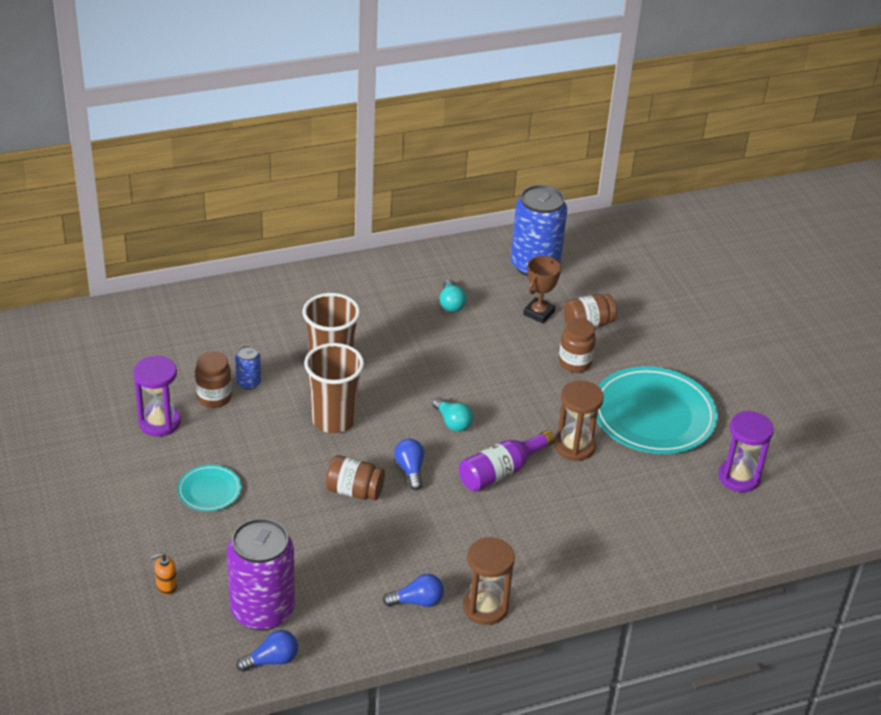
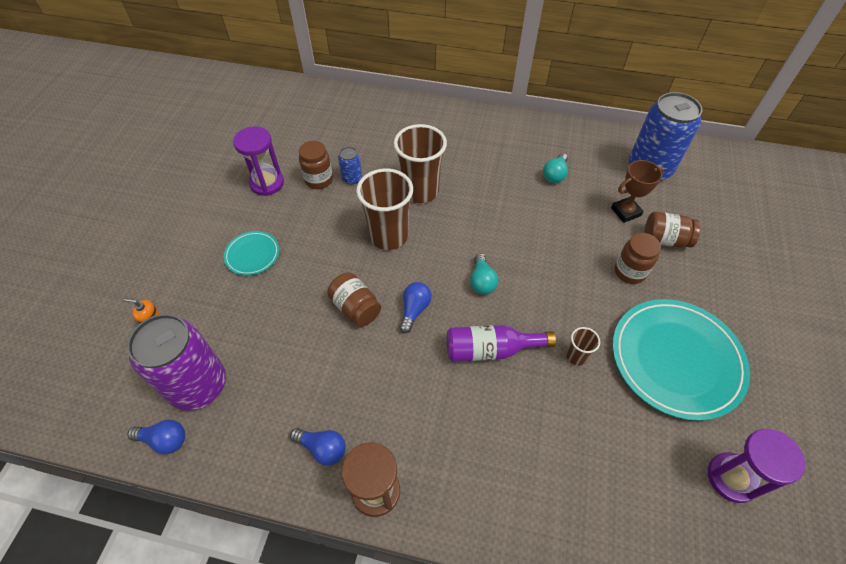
camera: 35 degrees right, 15 degrees up
(574, 446) = (576, 356): brown hourglass -> brown cup

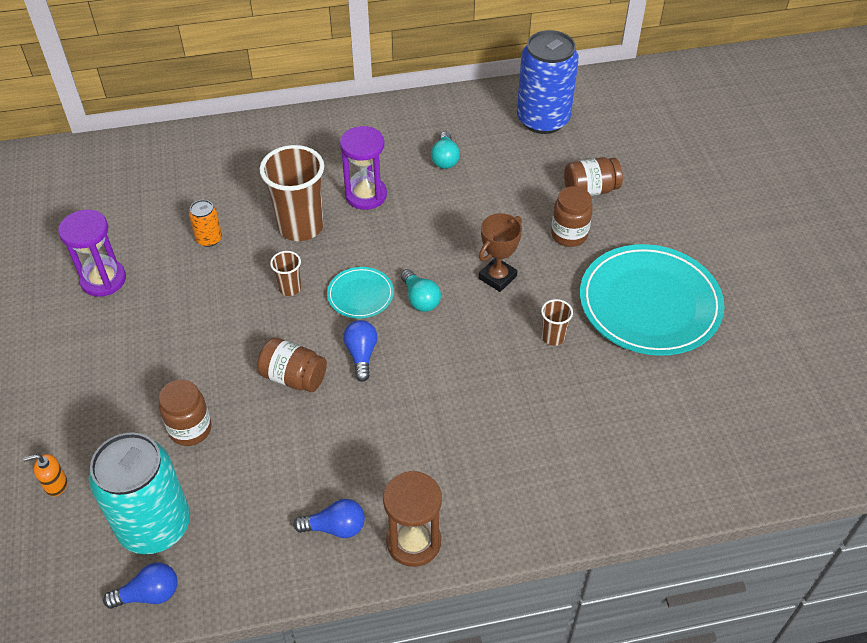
camera: 25 degrees left, 5 degrees down
(198, 385) = (155, 525): purple can -> turquoise can
(252, 254) = (134, 366): turquoise plate -> turquoise plate (360, 295)
(319, 180) = (168, 254): brown jar -> brown jar (190, 429)
(352, 178) = (209, 239): blue can -> orange can
(388, 236) = (290, 288): brown cup -> brown cup, size x0.47
(490, 350) = (463, 364): purple bottle -> none
(625, 212) = (538, 174): brown trophy -> brown trophy (497, 277)
(731, 478) = (741, 389): purple hourglass -> purple hourglass (366, 195)

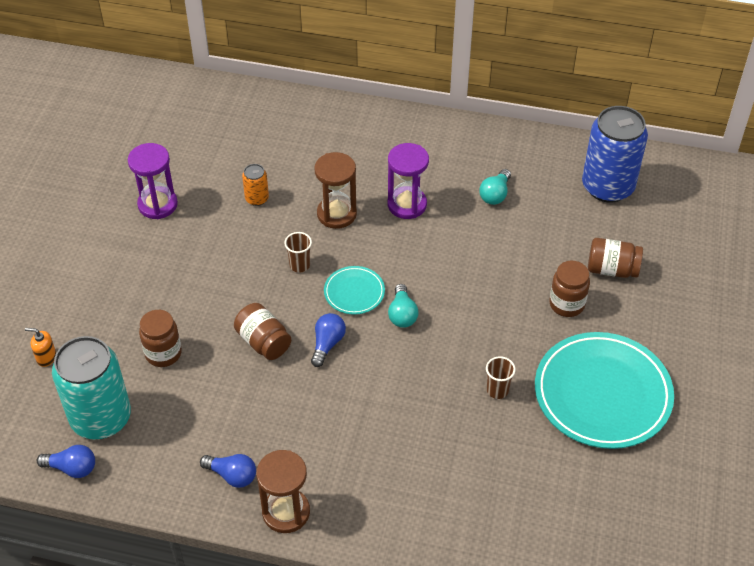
camera: 25 degrees right, 0 degrees up
(300, 226) = (336, 214): brown cup -> brown hourglass
(497, 277) = (479, 319): brown trophy -> none

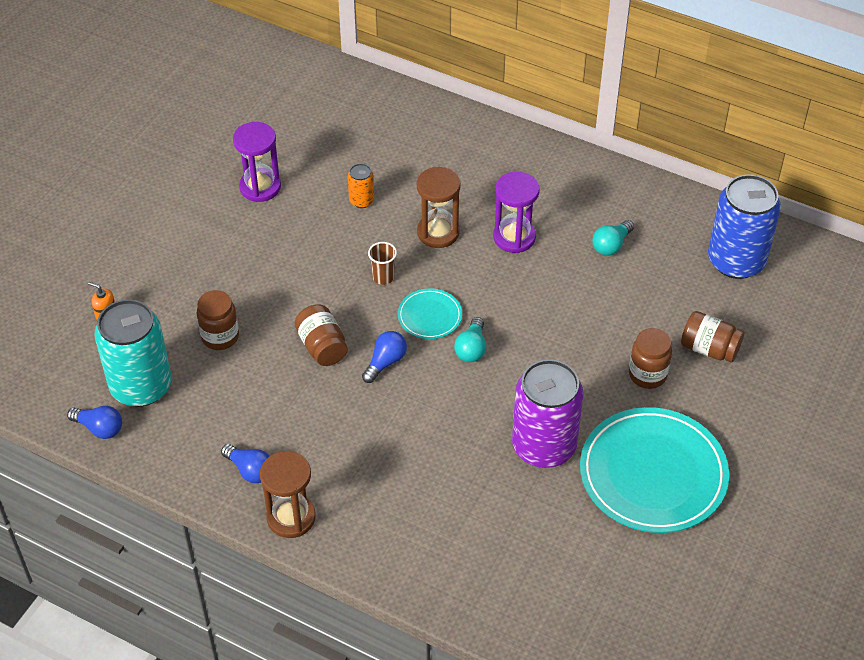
camera: 15 degrees right, 0 degrees up
(497, 390) = (544, 446): brown cup -> purple can

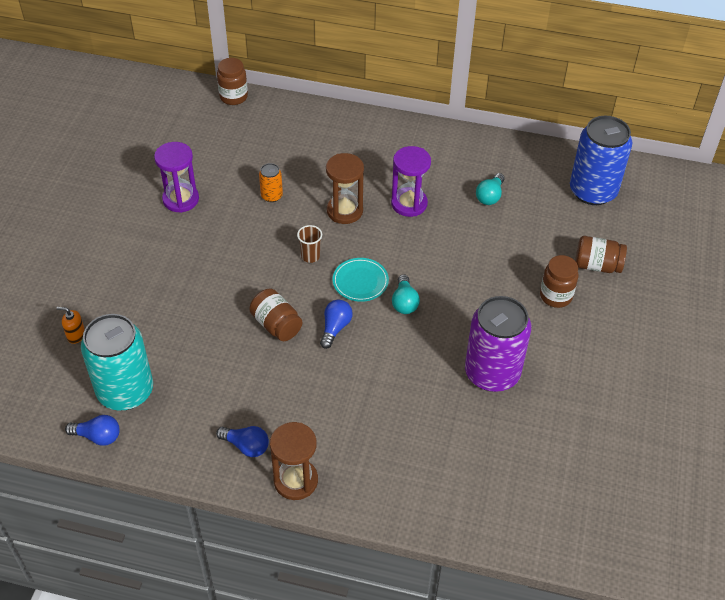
camera: 15 degrees left, 0 degrees up
(220, 337) = (184, 333): brown jar -> brown jar (233, 97)
(653, 474) = (589, 378): turquoise plate -> none

